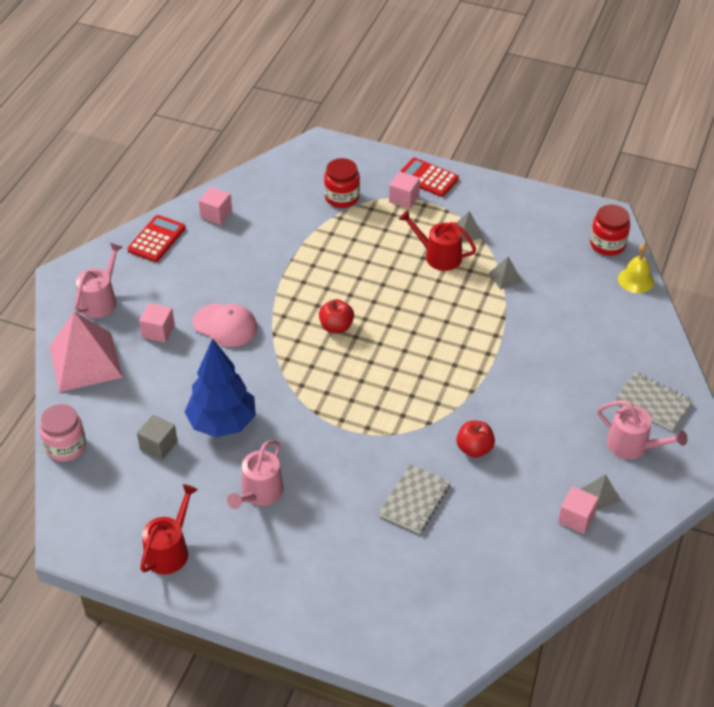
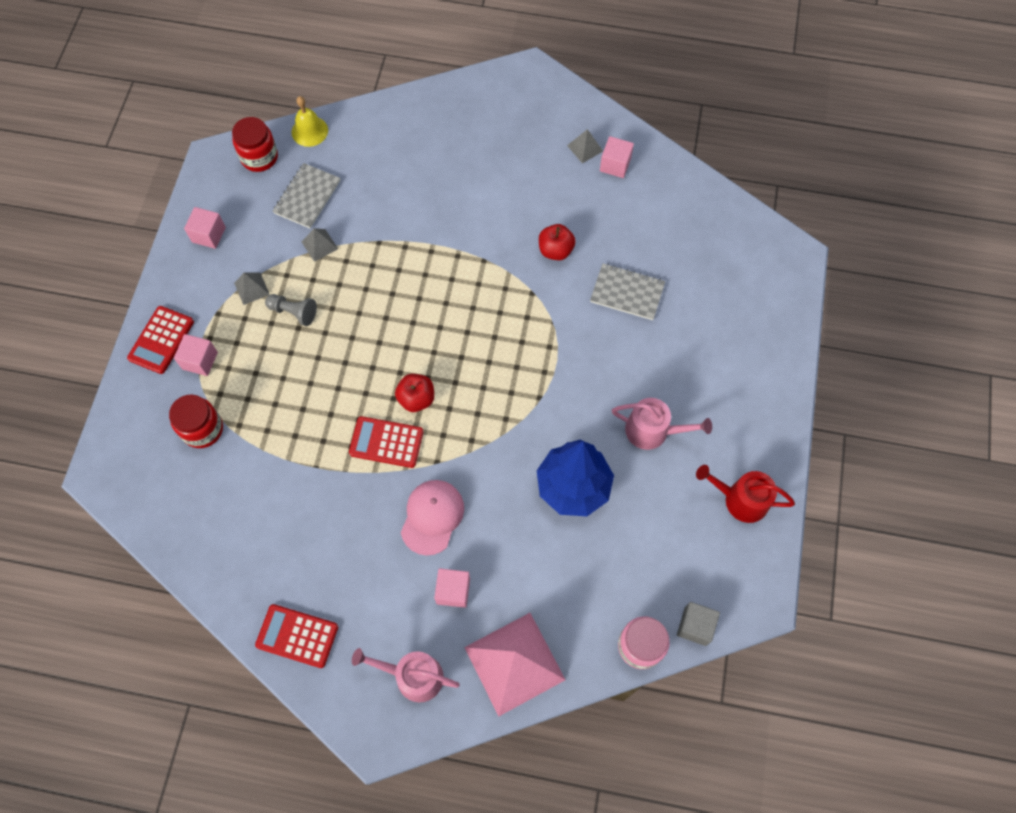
camera: 100 degrees left, 20 degrees up
(158, 445) = (617, 545): grey cube -> grey cube (695, 626)
(216, 214) = (244, 572): pink cube -> pink cube (209, 235)
(300, 303) = (386, 442): none -> red calculator
(438, 256) = (293, 312): red watering can -> grey pawn
(632, 445) = (524, 126): pink watering can -> none
(653, 403) = (470, 113): grey notebook -> grey notebook (307, 197)

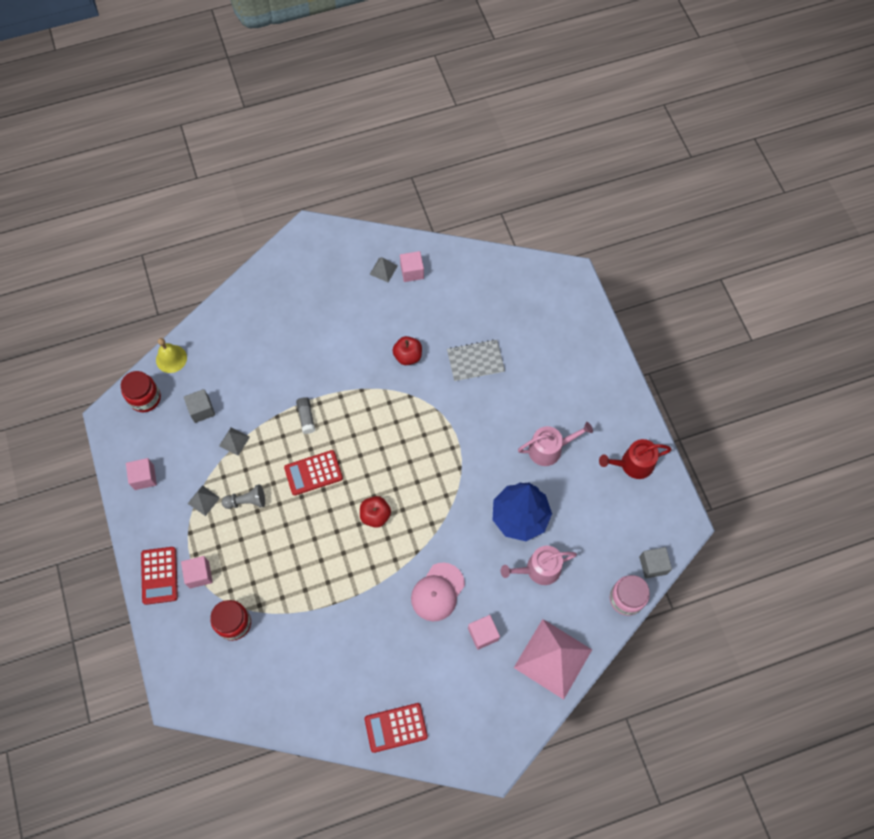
camera: 30 degrees left, 0 degrees up
(307, 197) = (202, 410): grey notebook -> grey cube
(386, 442) = (373, 558): red calculator -> red calculator (313, 473)
(408, 259) = (306, 417): none -> grey glue stick
(413, 676) = (491, 707): pink watering can -> pink watering can (539, 569)
(432, 517) = (437, 592): pink cap -> pink cap turned 135 degrees counterclockwise

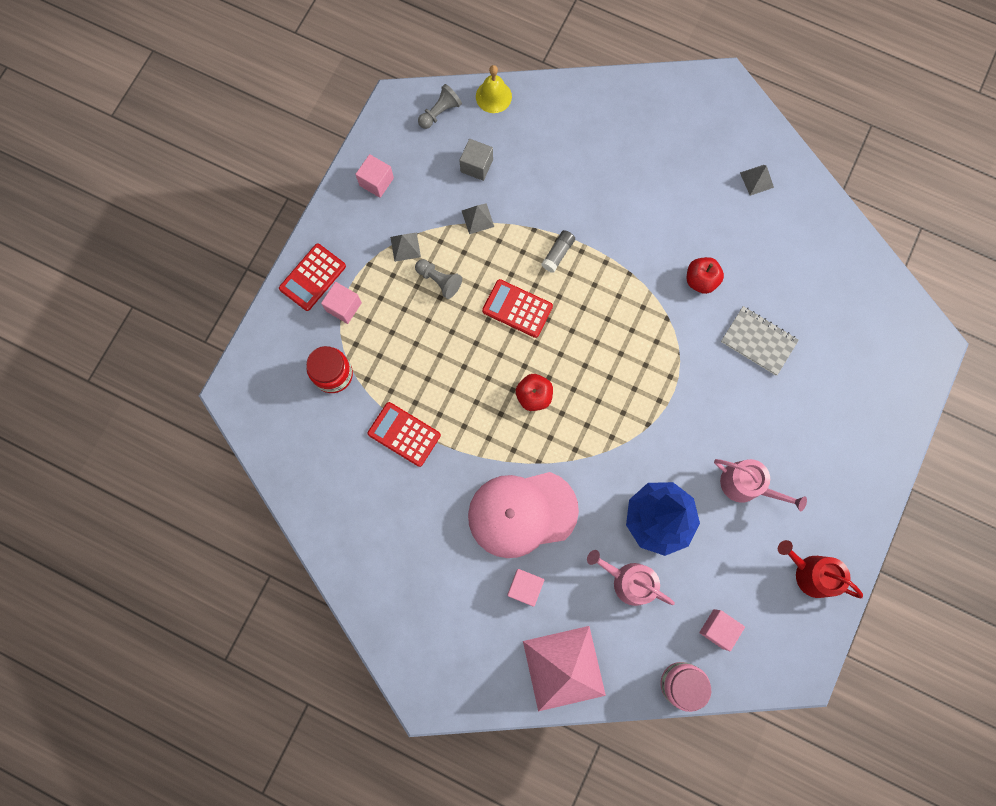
camera: 45 degrees right, 10 degrees up
(145, 398) = (440, 112): red jar -> grey pawn
(396, 727) = (378, 590): red calculator -> red calculator (404, 434)
(412, 271) = (782, 205): pink cube -> pink cube (718, 629)
(437, 592) = (522, 513): pink cap -> pink cap, size x1.53
(653, 565) = (735, 679): grey cube -> none

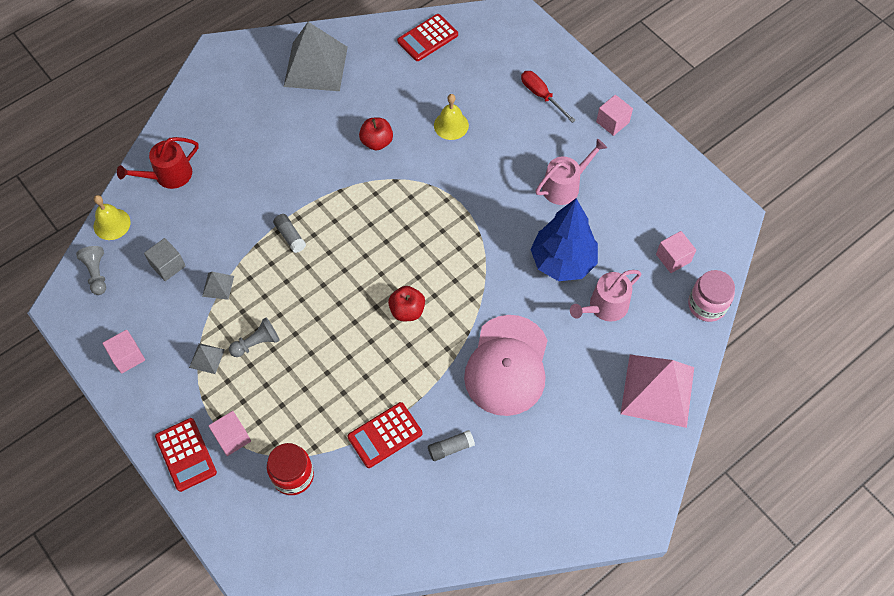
camera: 65 degrees left, 15 degrees down
(418, 498) = (451, 448): none -> grey glue stick
(517, 309) = (321, 290): red calculator -> red calculator (427, 38)
(525, 587) = (573, 391): pink cube -> pink cube (612, 122)
(756, 180) = (315, 66): grey pyramid -> grey pyramid, size x2.34
(758, 341) = (451, 125): grey notebook -> yellow bell
(810, 573) = (656, 174): red watering can -> red watering can (168, 175)
(844, 415) = (541, 95): none -> red screwdriver

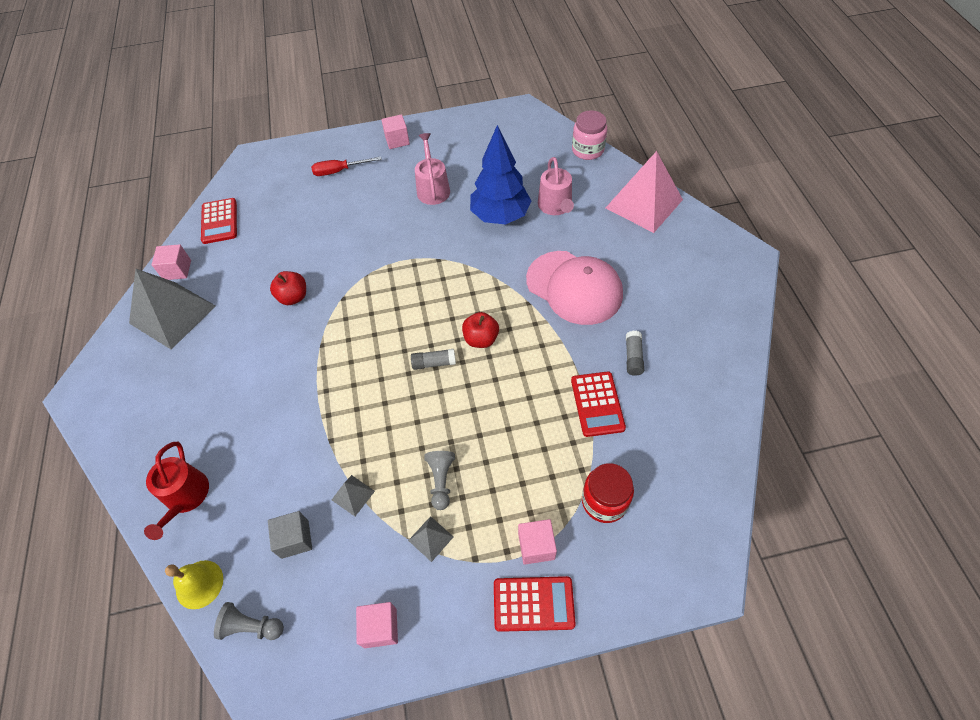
camera: 60 degrees left, 5 degrees down
(290, 236) = (341, 406): grey glue stick -> grey glue stick (434, 363)
(451, 125) = (319, 238): yellow bell -> none
(673, 258) = (537, 152): pink cube -> pink cube (177, 270)

